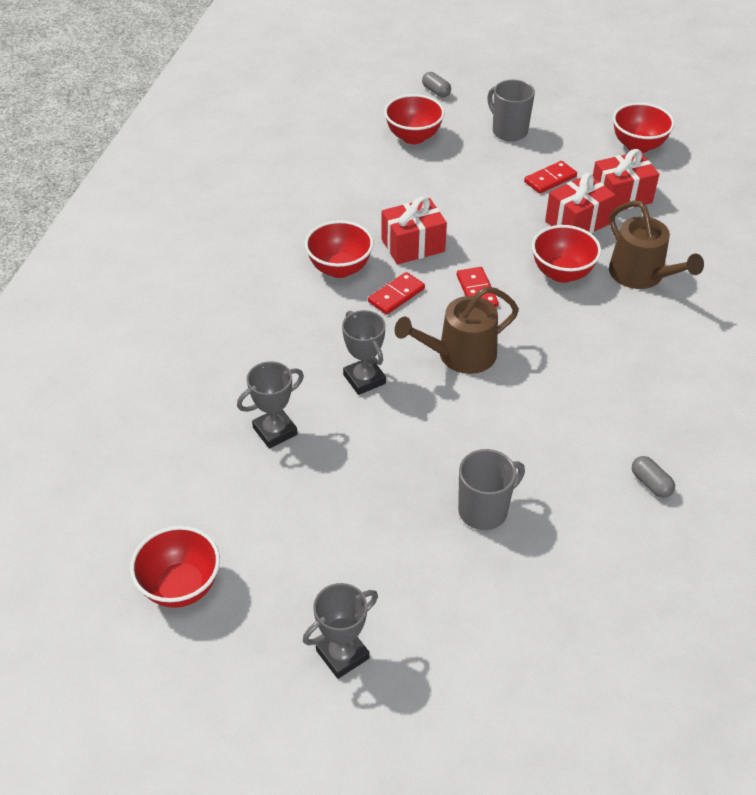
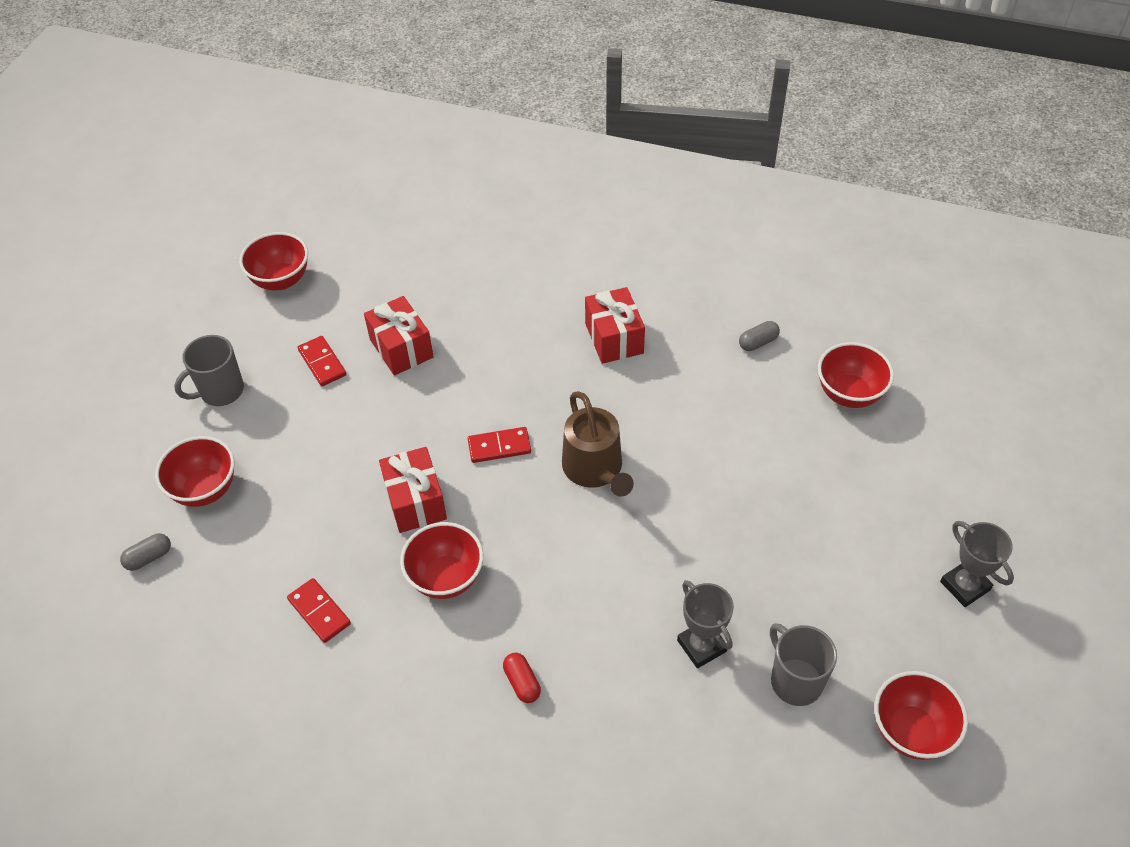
camera: 85 degrees left, 5 degrees up
(244, 318) = (522, 682): none -> red capsule
(364, 379) = (627, 558): grey trophy -> none
(396, 295) = (498, 522): red domino -> red domino (319, 612)
(436, 91) = (112, 459): grey capsule -> grey capsule (149, 557)
(484, 510) = (795, 466): grey mug -> grey mug (795, 680)
(562, 273) = (480, 371): red bowl -> red bowl (849, 394)
(621, 196) = (365, 307): red gift -> red gift (614, 338)
(641, 275) = (491, 309): brown watering can -> none

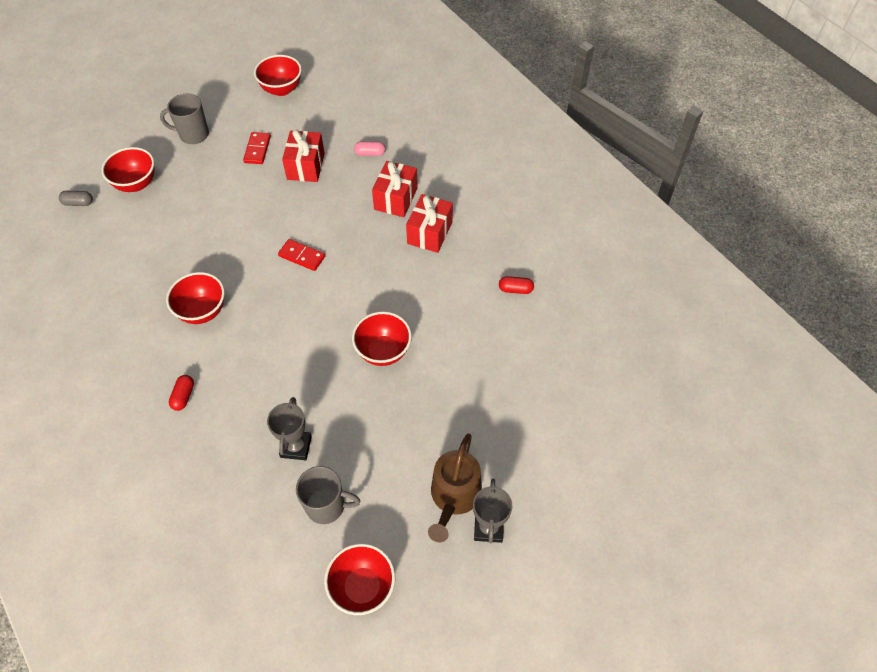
camera: 35 degrees right, 5 degrees up
(319, 612) = (126, 286): red domino -> none
(415, 501) = (228, 258): red gift -> red gift (395, 199)
(462, 293) = (370, 153): none -> pink capsule
(595, 469) = (340, 304): brown watering can -> brown watering can (454, 497)
(758, 342) = (515, 289): grey capsule -> red capsule
(795, 680) = (327, 506): grey mug -> grey mug turned 90 degrees clockwise
(849, 394) = (540, 358): red bowl -> red bowl (383, 351)

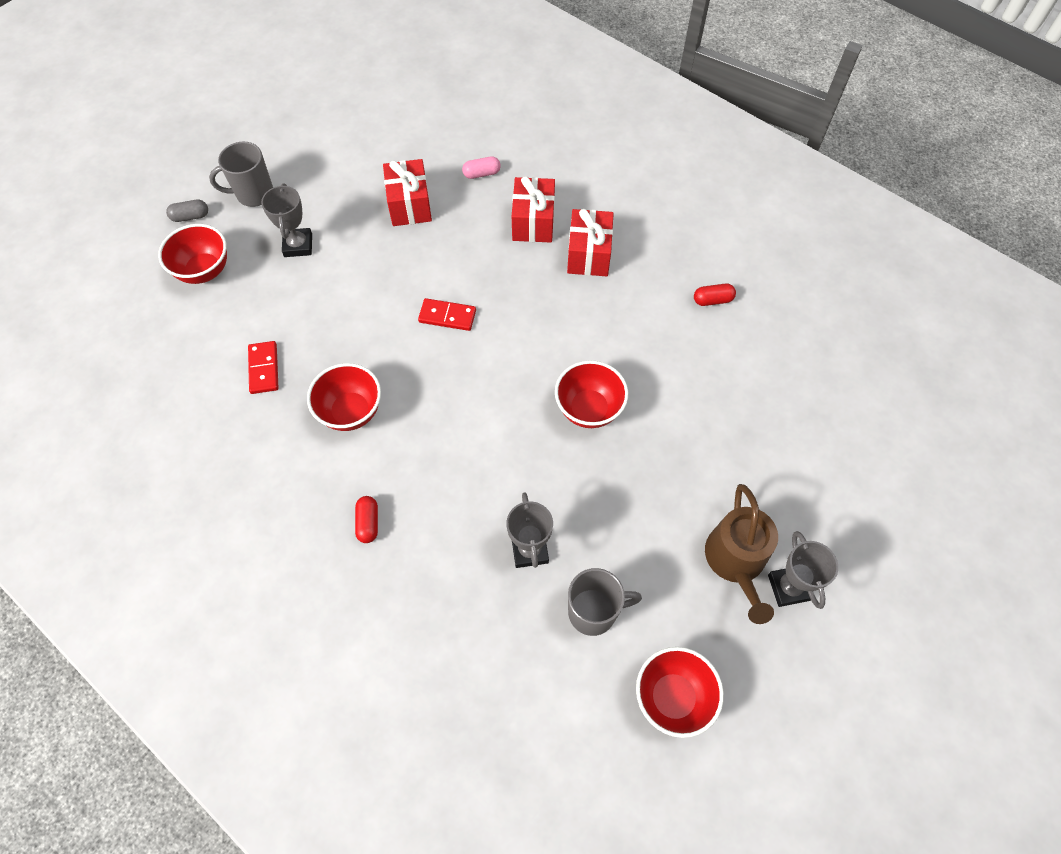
camera: 15 degrees left, 5 degrees up
(78, 203) = (138, 311): grey capsule -> grey capsule (190, 217)
(211, 179) = (298, 245): none -> grey trophy
(257, 149) = (342, 196): red domino -> red domino (264, 369)
(281, 89) = (343, 116): red bowl -> none

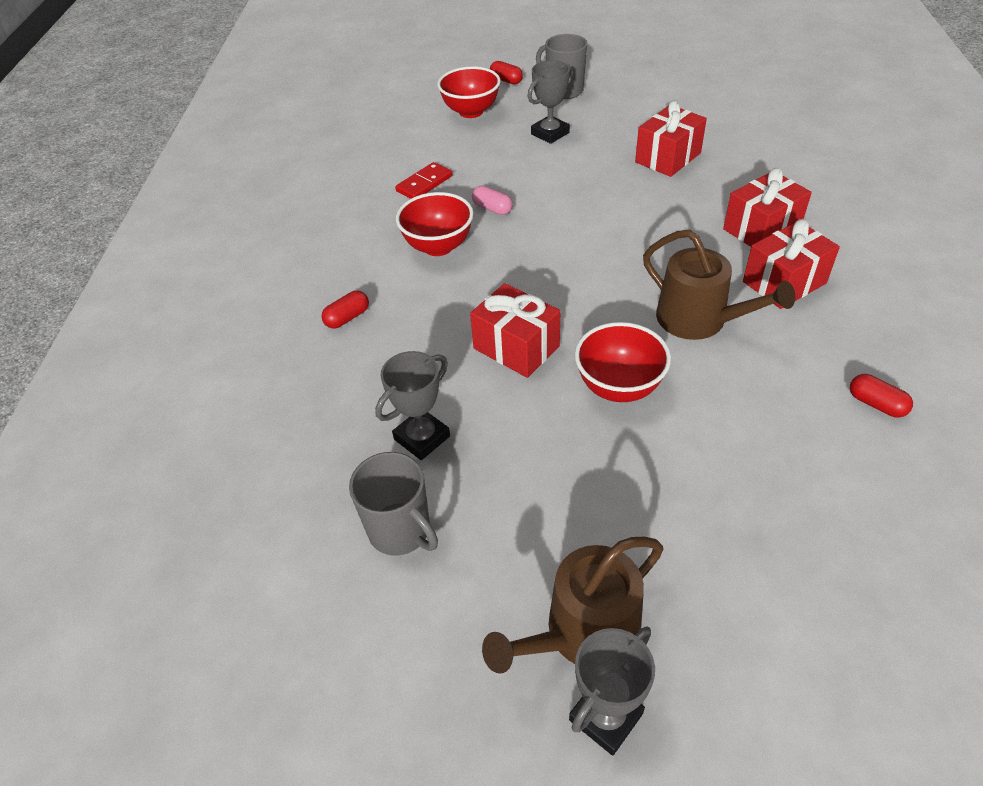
camera: 55 degrees right, 15 degrees down
(190, 217) = (506, 80): grey capsule -> red capsule
(447, 316) = (594, 240): red domino -> none
(481, 174) = (760, 172): pink capsule -> pink capsule (492, 209)
(502, 438) = (516, 347): none -> red gift
(576, 323) = (699, 320): none -> brown watering can
(672, 697) = (360, 671): red bowl -> none

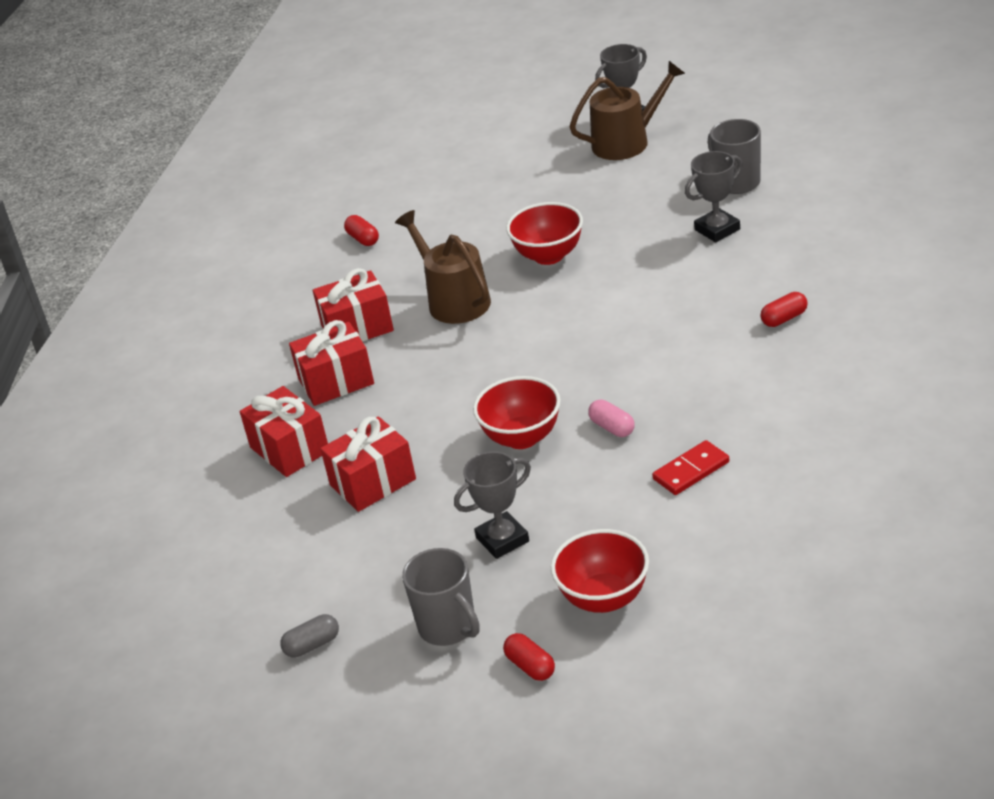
camera: 165 degrees left, 10 degrees down
(438, 246) = (683, 385): red bowl -> red bowl (522, 437)
(516, 347) = (625, 287): red gift -> red gift (289, 449)
(644, 76) = (312, 645): none -> grey capsule

